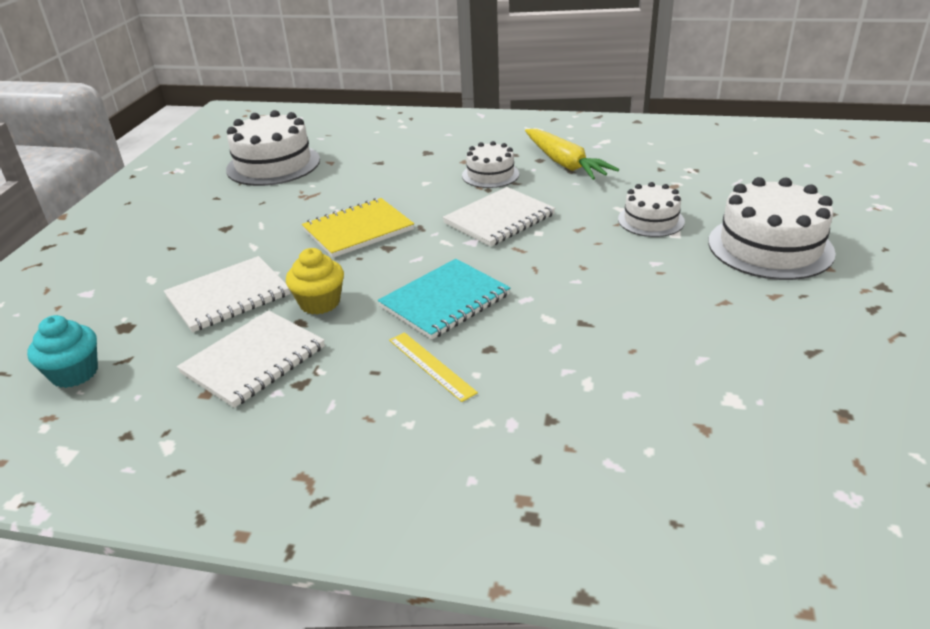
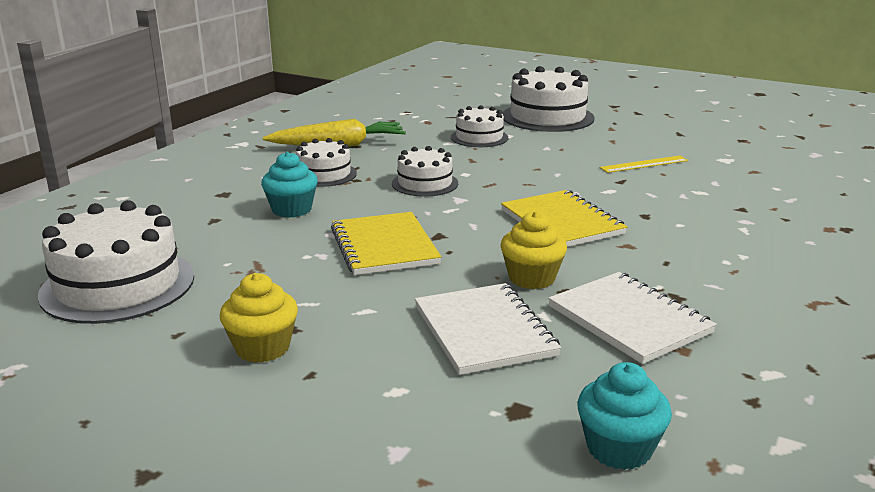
camera: 75 degrees left, 10 degrees down
(201, 225) = (262, 348): none -> yellow cupcake
(410, 181) = (291, 210): none -> turquoise cupcake
(431, 365) = (663, 239): yellow ruler -> yellow ruler (644, 164)
(445, 301) = (561, 222): turquoise notebook -> yellow notebook
(499, 219) = (425, 183): white notebook -> white cake

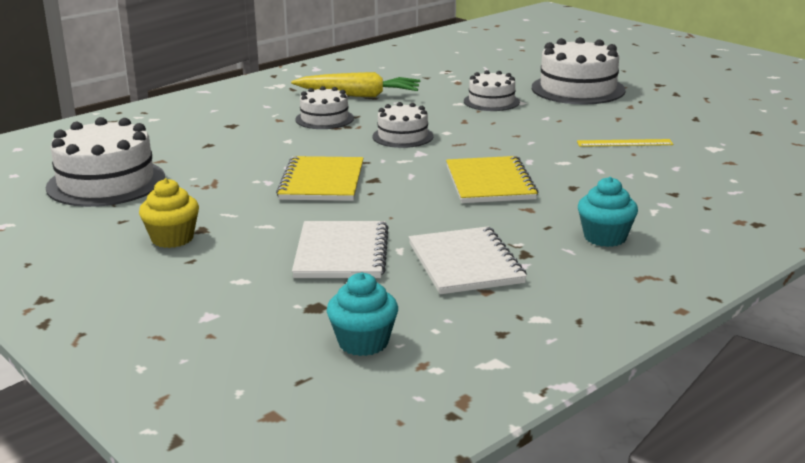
camera: 20 degrees right, 0 degrees up
(291, 210) = (274, 144): turquoise cupcake -> turquoise cupcake (605, 237)
(531, 278) = (418, 222): yellow cupcake -> none

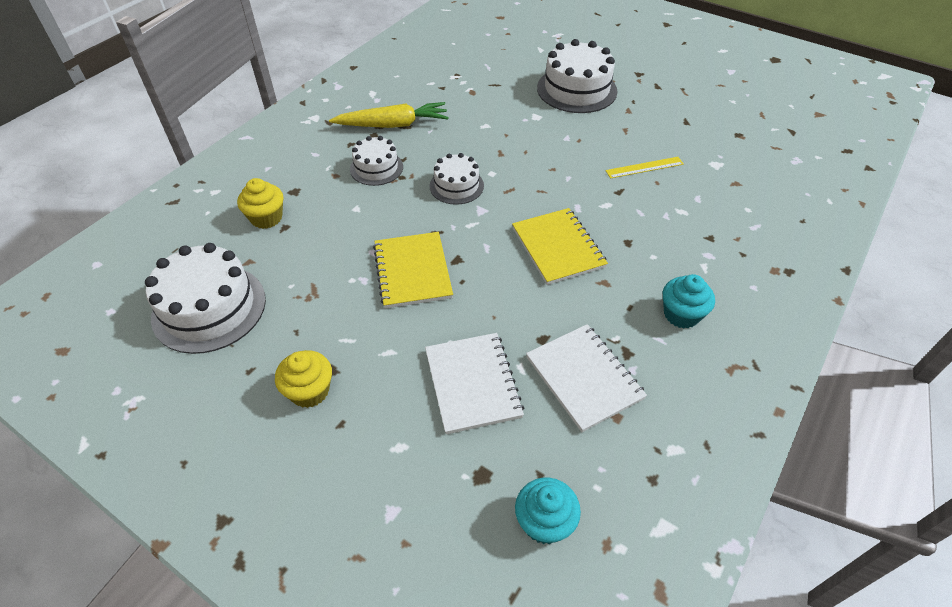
camera: 15 degrees left, 25 degrees up
(194, 138) = (266, 218): none -> yellow cupcake
(491, 101) = (512, 119): white cake -> none

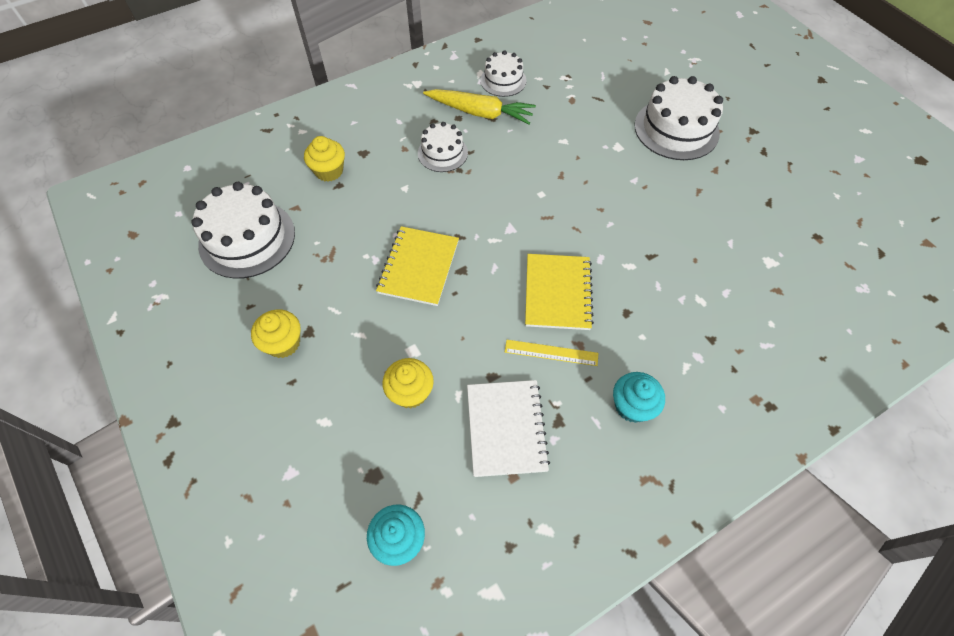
camera: 25 degrees right, 10 degrees up
(456, 186) = (502, 196): white cake -> white cake (503, 80)
(472, 383) = (410, 392): white notebook -> yellow cupcake
(644, 167) = (692, 239): yellow ruler -> yellow ruler (551, 352)

